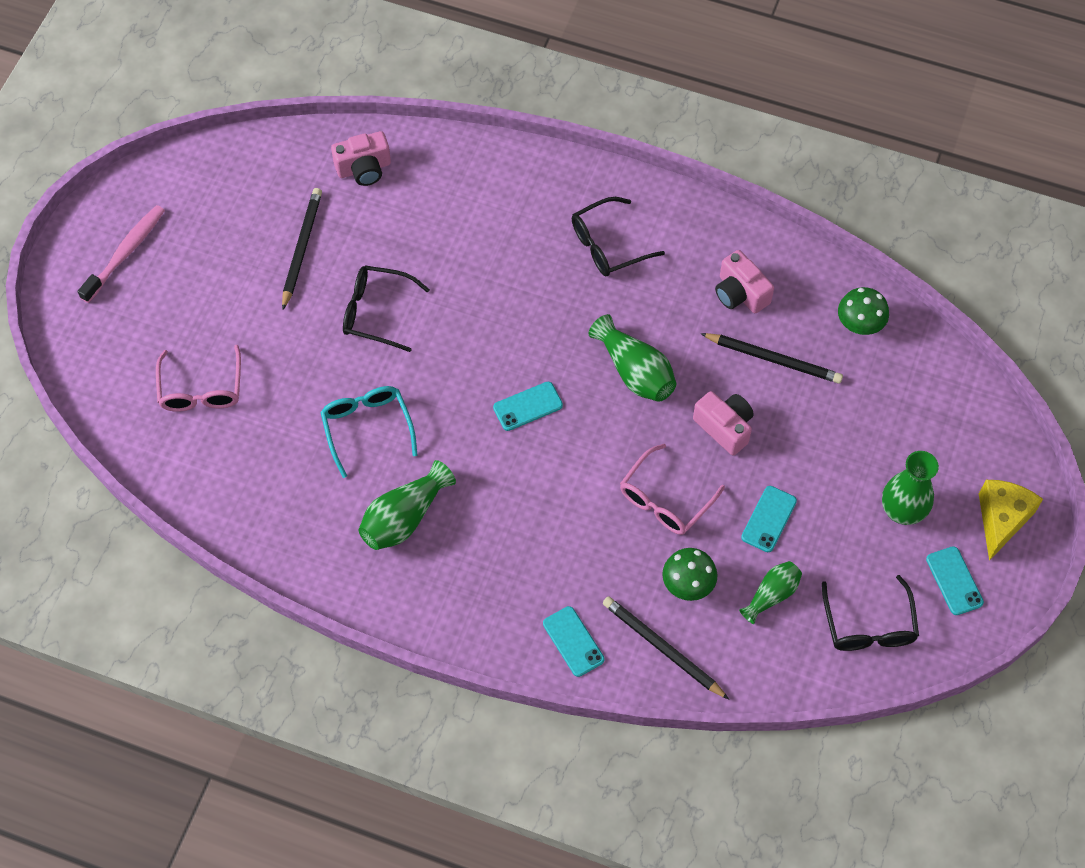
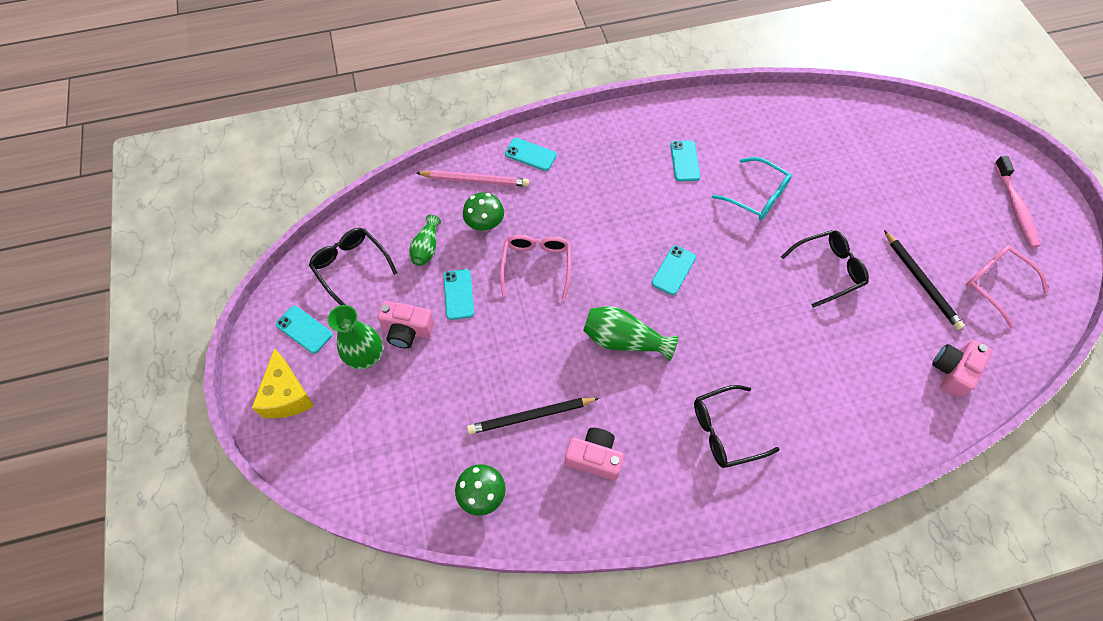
camera: 145 degrees right, 0 degrees up
(201, 389) = (872, 158): pink glasses -> pink glasses (995, 284)
(404, 518) = (684, 161): green vase -> turquoise phone
(608, 245) = (725, 431): black glasses -> black glasses turned 135 degrees counterclockwise
(662, 648) = (475, 180): black pencil -> pink pencil
(724, 427) = (531, 339): pink camera -> pink camera (407, 330)

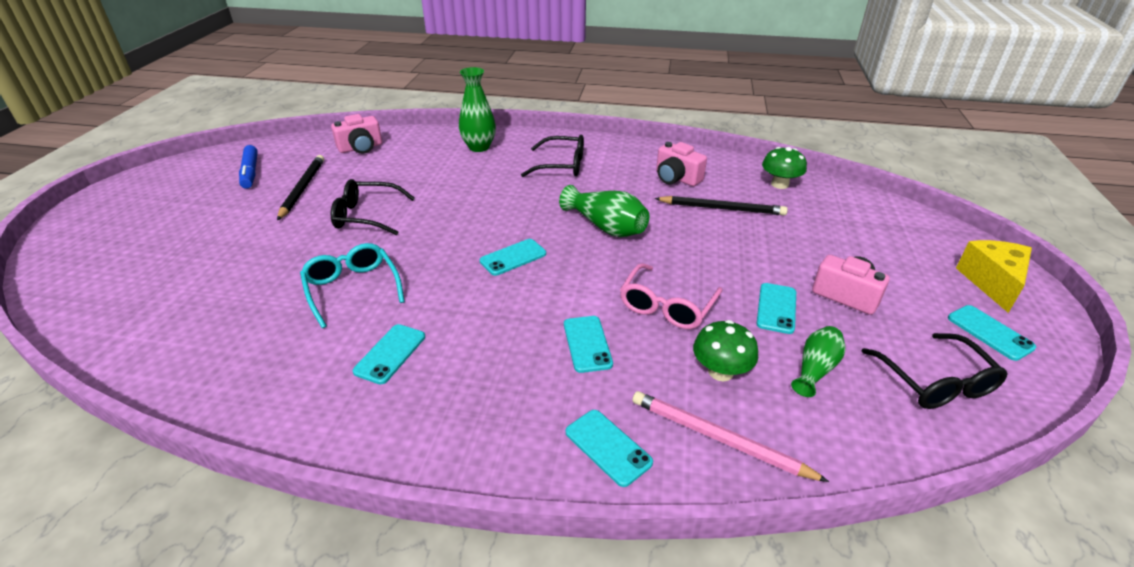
camera: 155 degrees left, 25 degrees down
(366, 357) = (898, 287): green vase -> green vase (479, 147)
(574, 212) = (587, 344): none -> turquoise phone
(995, 284) = (250, 172): pink glasses -> blue marker
(1015, 207) = (138, 205): pink toothbrush -> none

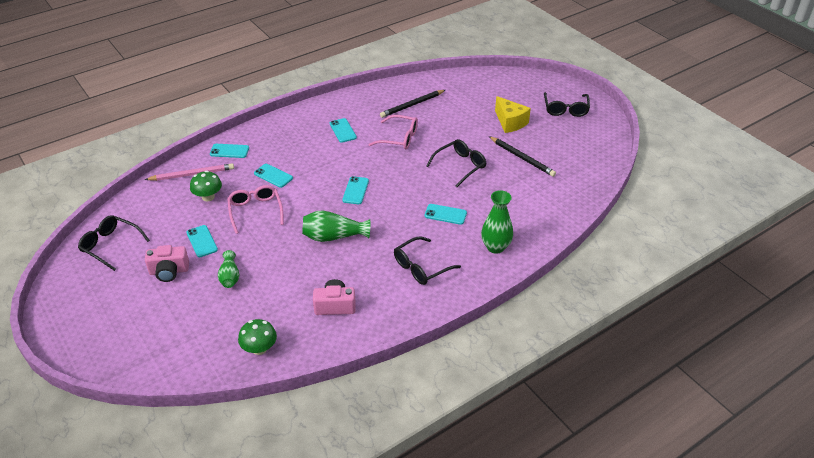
camera: 135 degrees right, 5 degrees up
(144, 204) = (565, 109): none -> black glasses
(250, 172) = (568, 148): blue marker -> none
(352, 289) = (399, 138): turquoise glasses -> pink glasses
(361, 148) = (557, 198): pink camera -> none
(722, 208) = (281, 295): black pencil -> black pencil (412, 105)
(815, 369) = (168, 221): green vase -> green vase (230, 276)
(990, 332) = (85, 291): turquoise phone -> turquoise phone (445, 214)
(992, 283) = (84, 333): yellow cheese -> yellow cheese (510, 122)

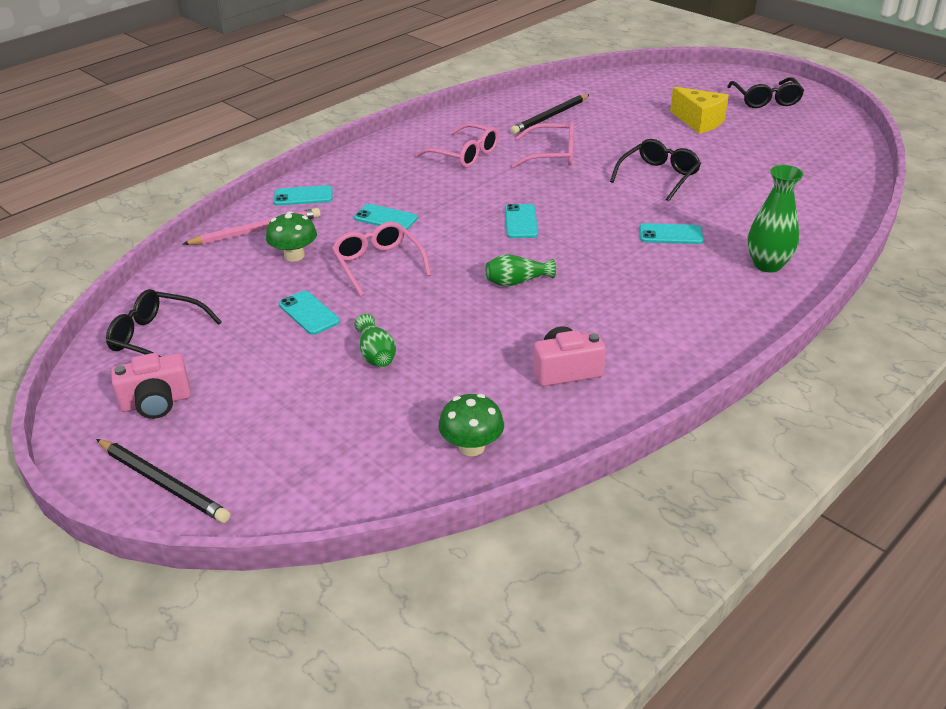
camera: 10 degrees left, 5 degrees down
(169, 271) = (271, 360): pink camera -> pink camera (156, 402)
(333, 237) = (517, 282): green vase -> green vase, size x0.64
(343, 130) = (465, 155): turquoise phone -> pink glasses
(421, 267) = (672, 303): black glasses -> none
(522, 158) = (740, 158): black pencil -> black pencil (163, 483)

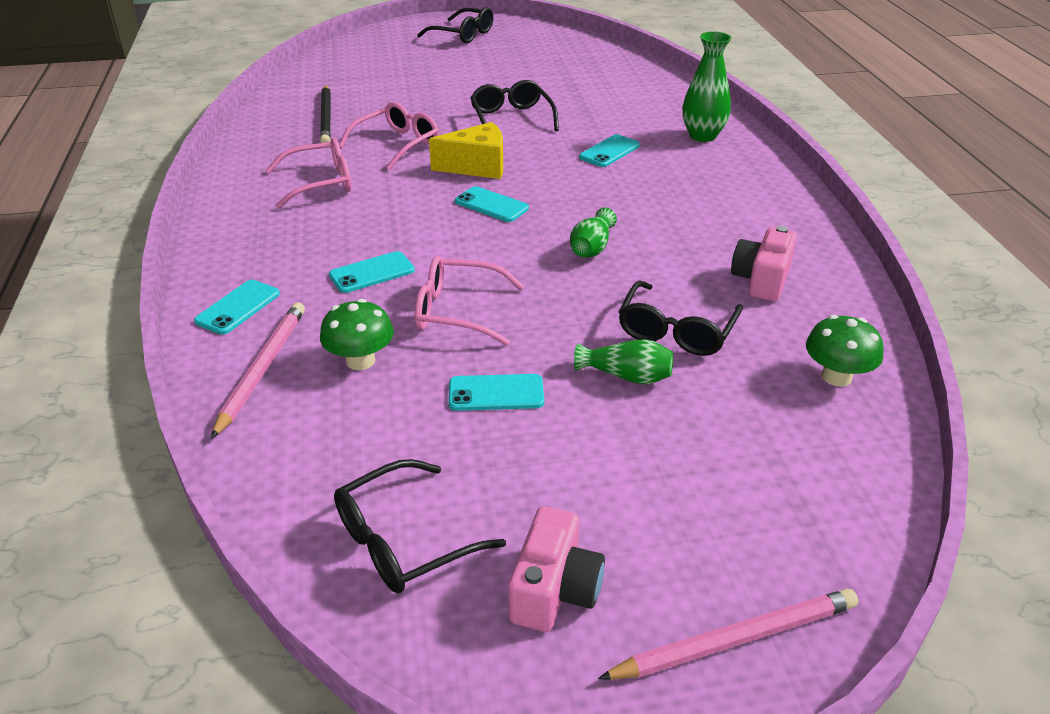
camera: 55 degrees left, 0 degrees up
(163, 483) = (735, 639): black pencil -> pink pencil
(451, 355) = (676, 331): none -> black glasses
(699, 121) = (451, 68): yellow cheese -> yellow cheese (477, 167)

